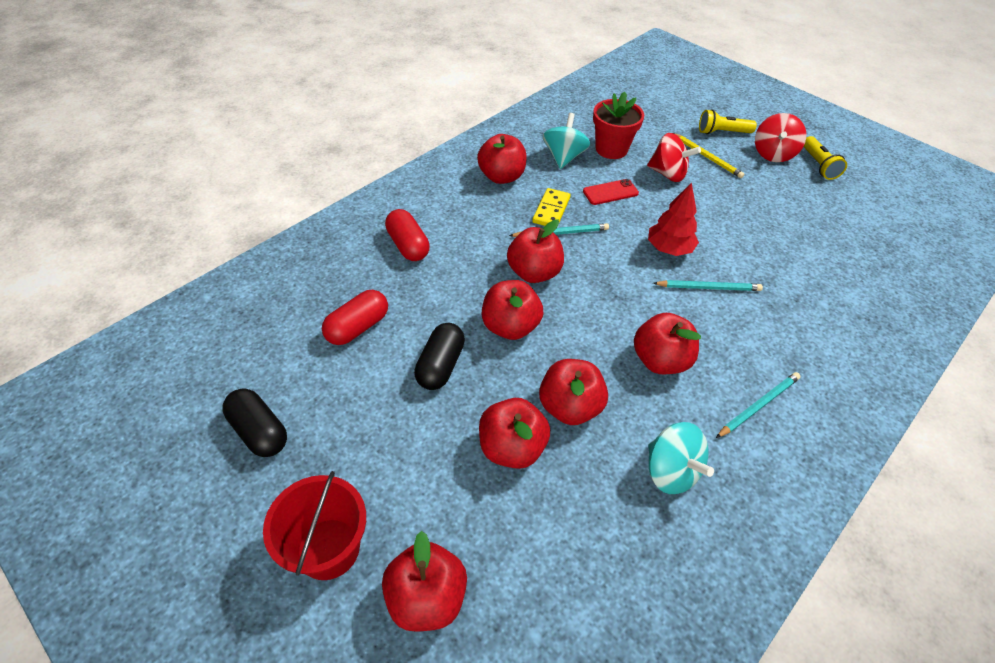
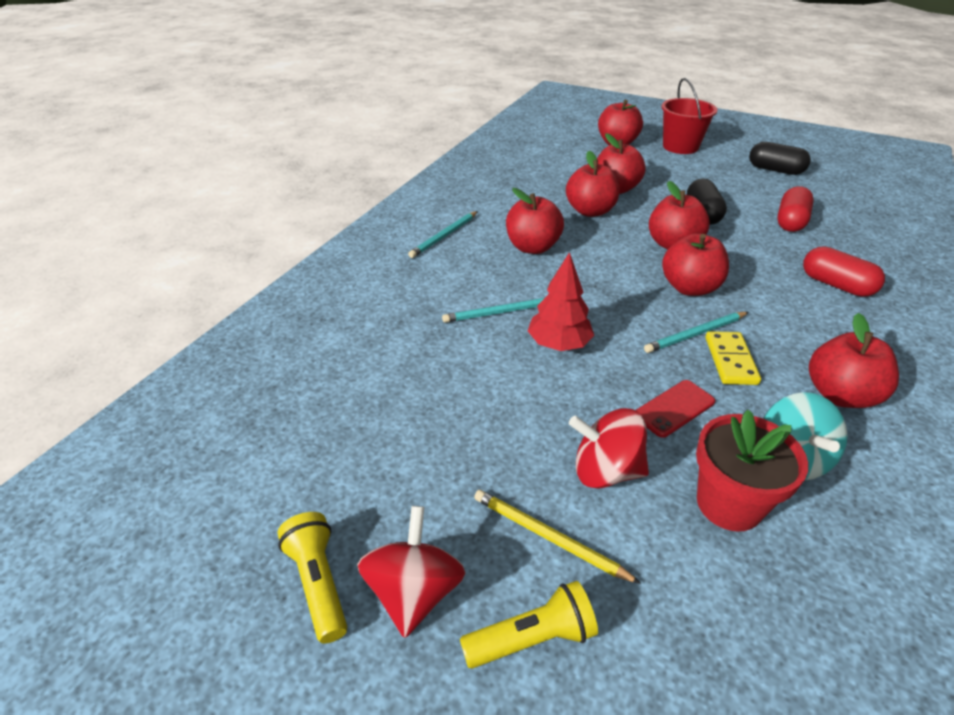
camera: 165 degrees right, 10 degrees down
(670, 471) = (505, 197): turquoise spinning top -> none

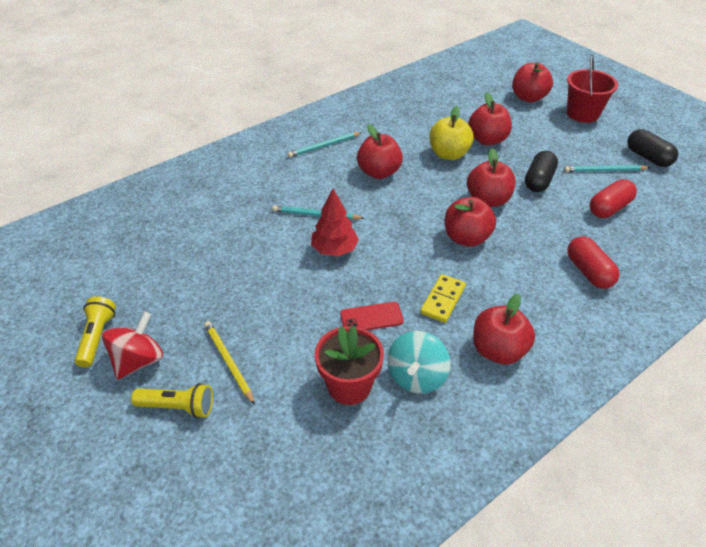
camera: 25 degrees right, 5 degrees up
(590, 211) = (448, 154): red apple -> yellow apple
(605, 471) = (293, 339): red spinning top -> none
(695, 334) = (436, 273): turquoise pencil -> turquoise pencil (604, 170)

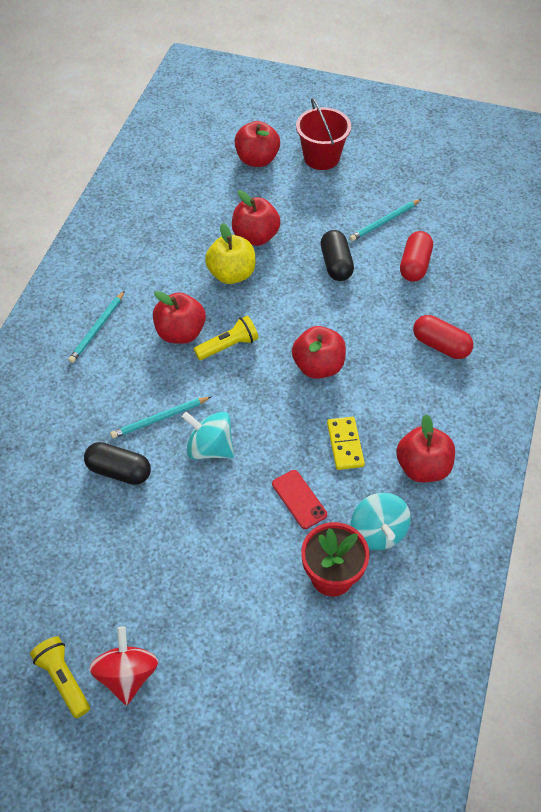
camera: 35 degrees left, 10 degrees up
(178, 407) = (205, 691): yellow flashlight -> yellow flashlight (228, 346)
(228, 362) = (211, 621): yellow pencil -> none
(334, 250) = (210, 448): red tree -> turquoise spinning top
(371, 317) = (299, 499): red phone -> red phone turned 75 degrees counterclockwise
(488, 200) = (307, 312): red apple -> none
(648, 157) = (411, 186): black capsule -> black capsule (119, 471)

